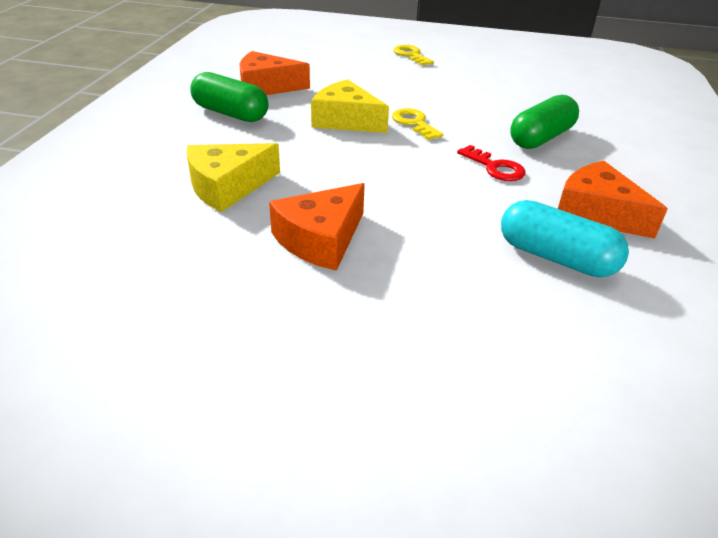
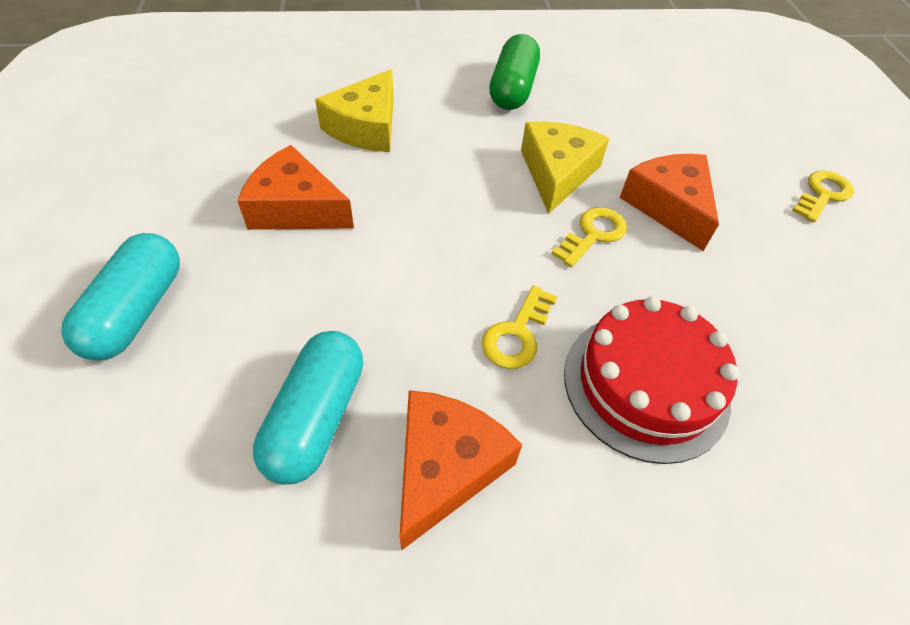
camera: 70 degrees right, 15 degrees up
(227, 186) = (366, 127): yellow cheese -> yellow cheese turned 105 degrees counterclockwise
(266, 87) = (597, 95): orange cheese -> orange cheese (669, 206)
(422, 350) = (137, 311): none -> turquoise capsule
(495, 167) = (517, 334): red key -> yellow key
(541, 138) = (646, 384): green capsule -> red cake

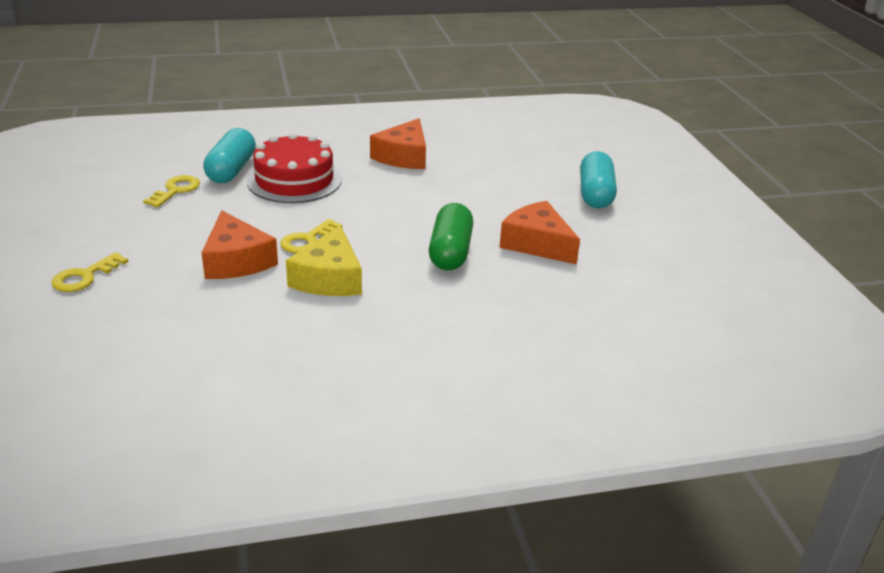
camera: 175 degrees right, 20 degrees down
(295, 208) = (537, 243): orange cheese -> orange cheese turned 150 degrees counterclockwise
(316, 417) = (471, 166): turquoise capsule -> turquoise capsule (231, 170)
(366, 127) = (513, 304): yellow cheese -> none
(513, 89) = (368, 356): green capsule -> green capsule (450, 252)
(517, 334) = (368, 194): yellow key -> yellow key (176, 190)

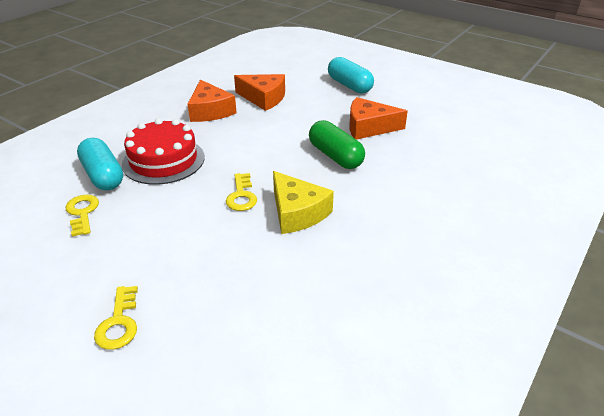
camera: 40 degrees left, 5 degrees up
(236, 261) = (218, 237): orange cheese -> orange cheese (264, 98)

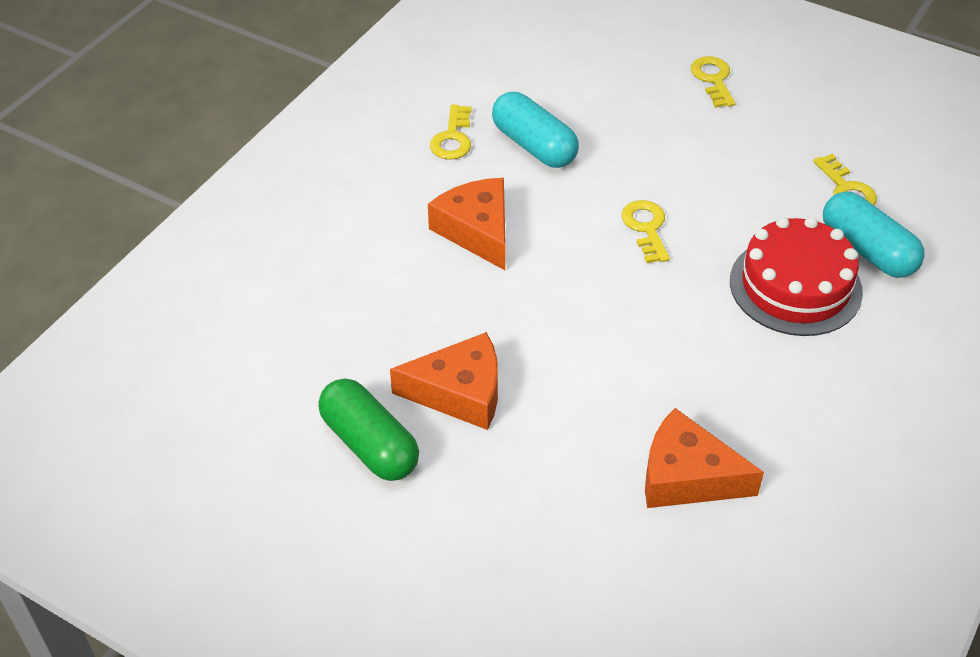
camera: 175 degrees right, 10 degrees up
(210, 111) = (781, 422): orange cheese -> orange cheese (477, 230)
(297, 212) = (562, 207): yellow cheese -> none
(335, 156) = (518, 313): green capsule -> green capsule (369, 444)
(349, 85) = (500, 544): turquoise capsule -> turquoise capsule (534, 145)
(383, 273) = (452, 138): none -> yellow key

